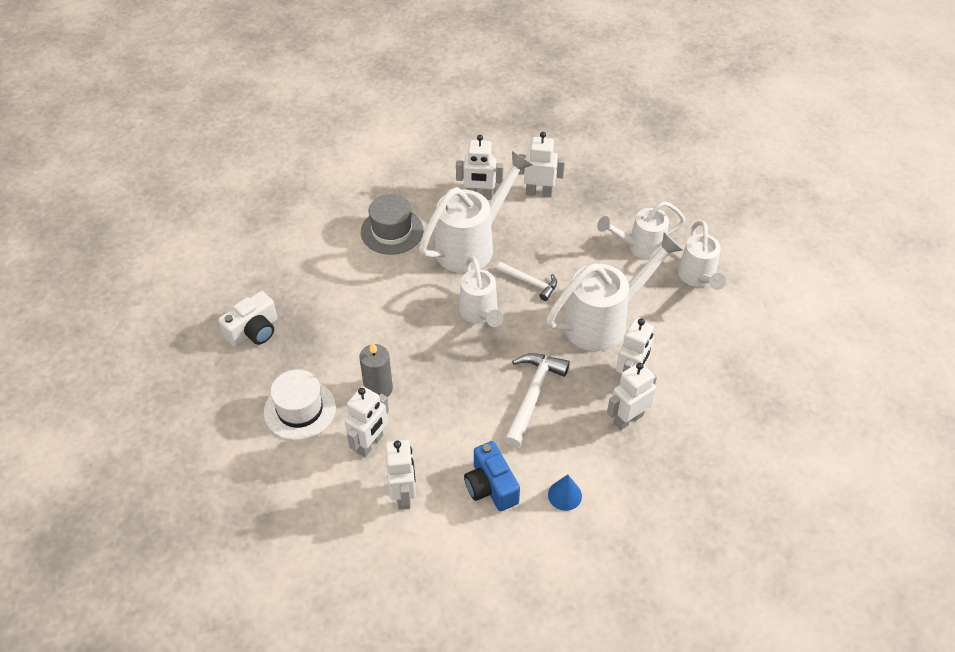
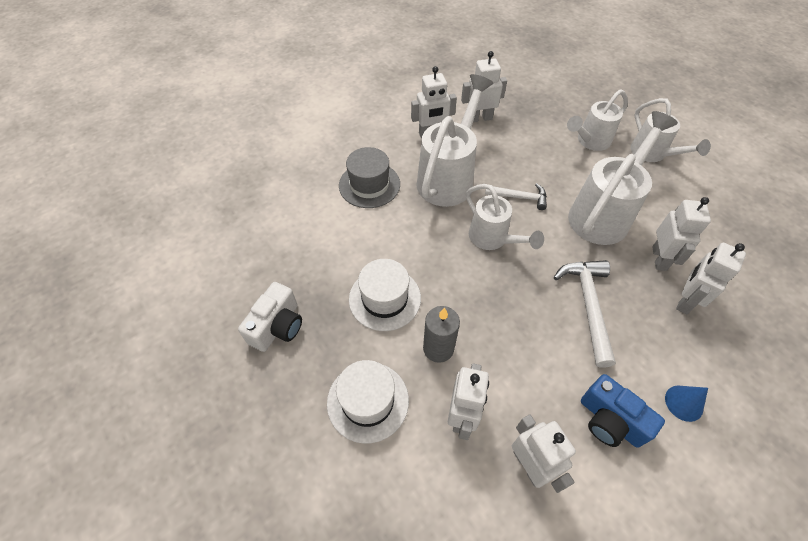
camera: 20 degrees left, 5 degrees up
(354, 336) = (385, 298): none -> white hat

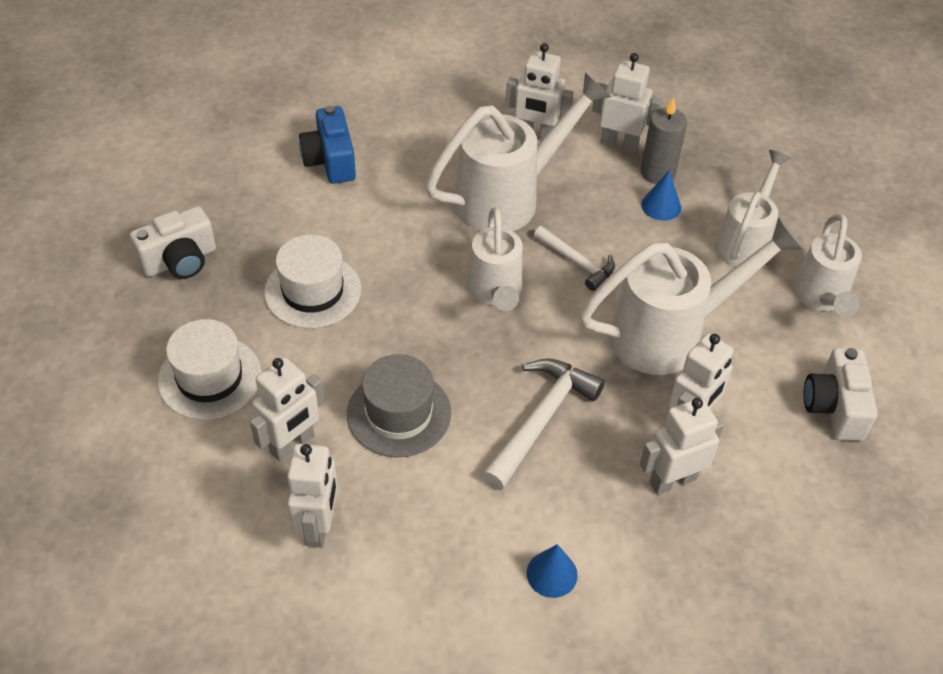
camera: 30 degrees right, 5 degrees down
(369, 185) = (403, 161): grey hat -> grey hat (399, 413)
(438, 348) = (325, 369): grey candle -> grey candle (657, 172)
(532, 142) = (661, 206): none -> blue cone
(589, 141) = (745, 241): white watering can -> white watering can turned 120 degrees clockwise
(610, 420) = (447, 539): blue camera -> blue camera (330, 160)
(714, 211) = (834, 407): none -> white camera

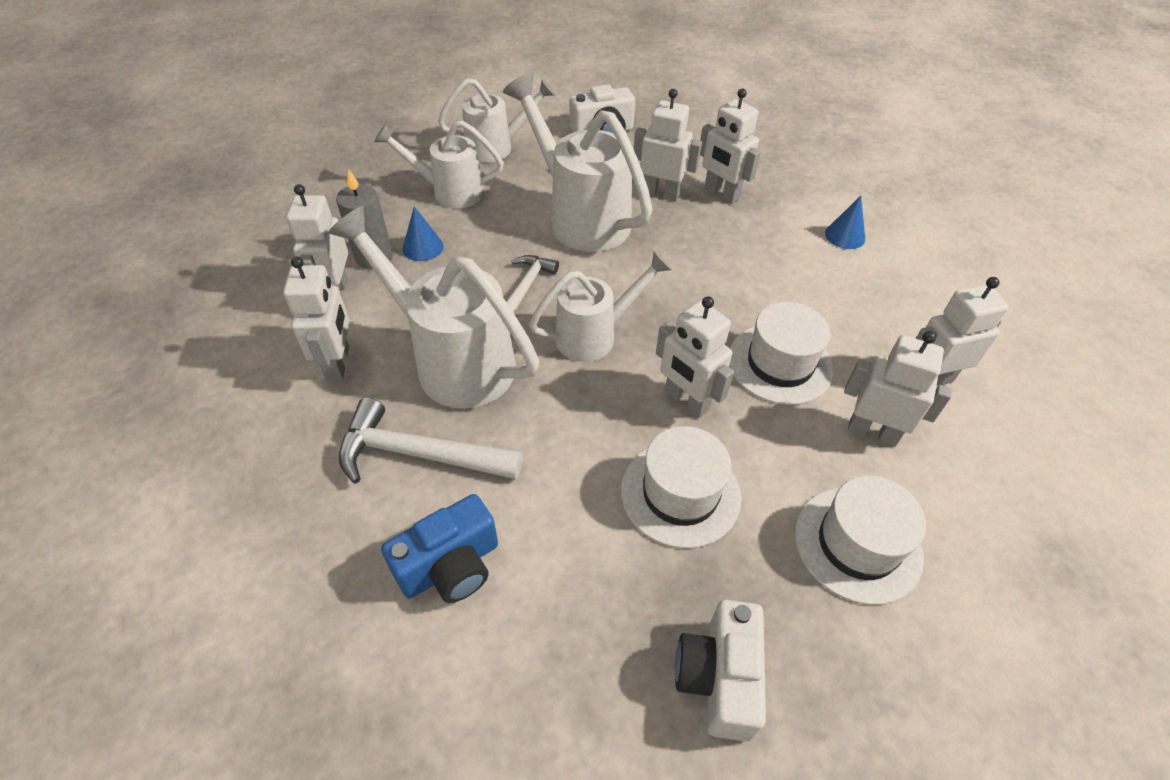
camera: 110 degrees left, 0 degrees up
(180, 260) = (718, 677): white camera -> white camera turned 120 degrees counterclockwise
(393, 328) = (686, 401): none -> white robot
(399, 413) = (780, 363): grey hat -> white hat
(541, 419) = (718, 271): white hammer -> white hammer (418, 454)

